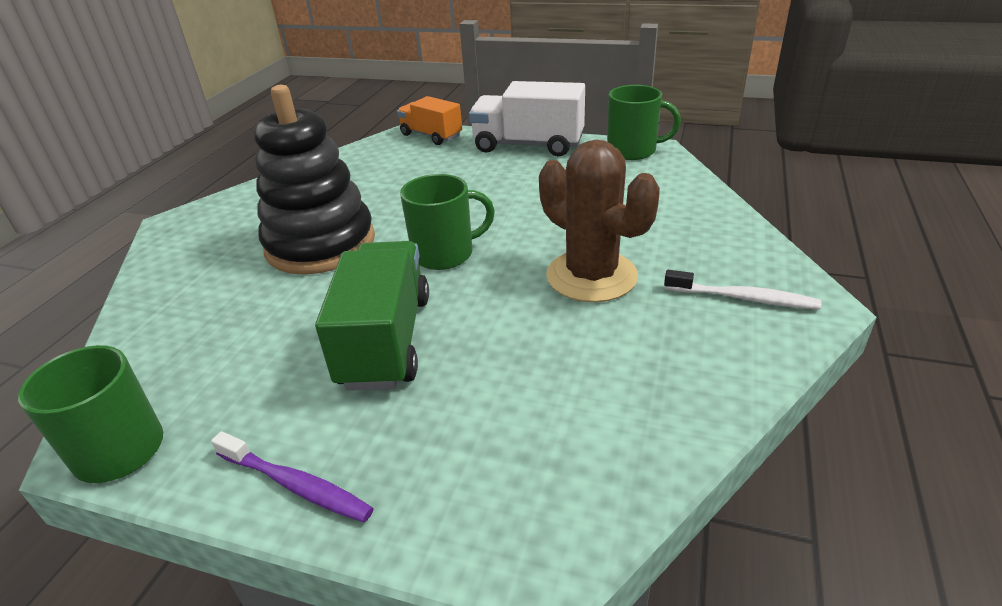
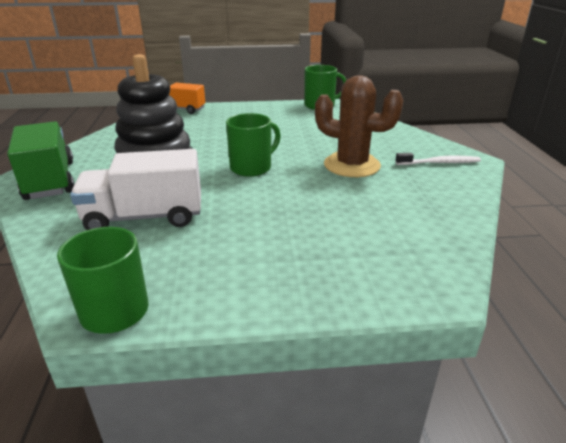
camera: 25 degrees left, 5 degrees down
(296, 485) = (267, 297): purple toothbrush -> none
(386, 340) = (255, 215): green truck -> green truck (50, 180)
(528, 145) = (253, 108): white truck -> white truck (145, 217)

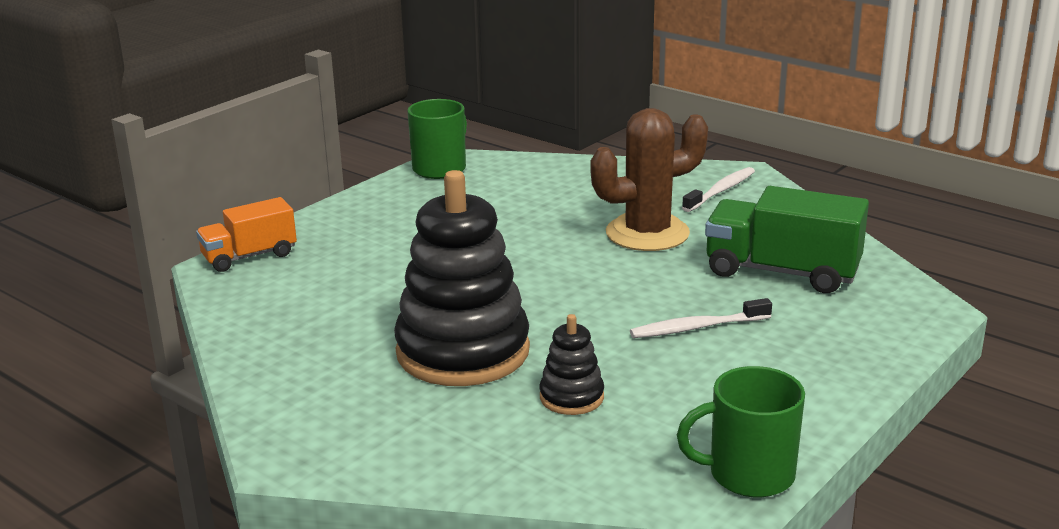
camera: 45 degrees left, 5 degrees down
(50, 180) = (339, 433): green truck -> green truck (782, 272)
(145, 217) = (571, 397): white truck -> black stacking toy
(251, 167) = (551, 288): green mug -> none
(272, 219) = (697, 328): none -> white toothbrush

